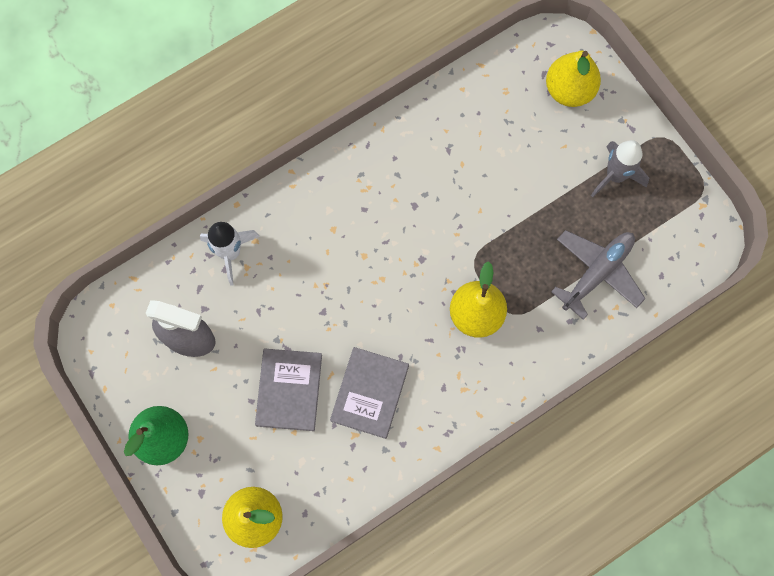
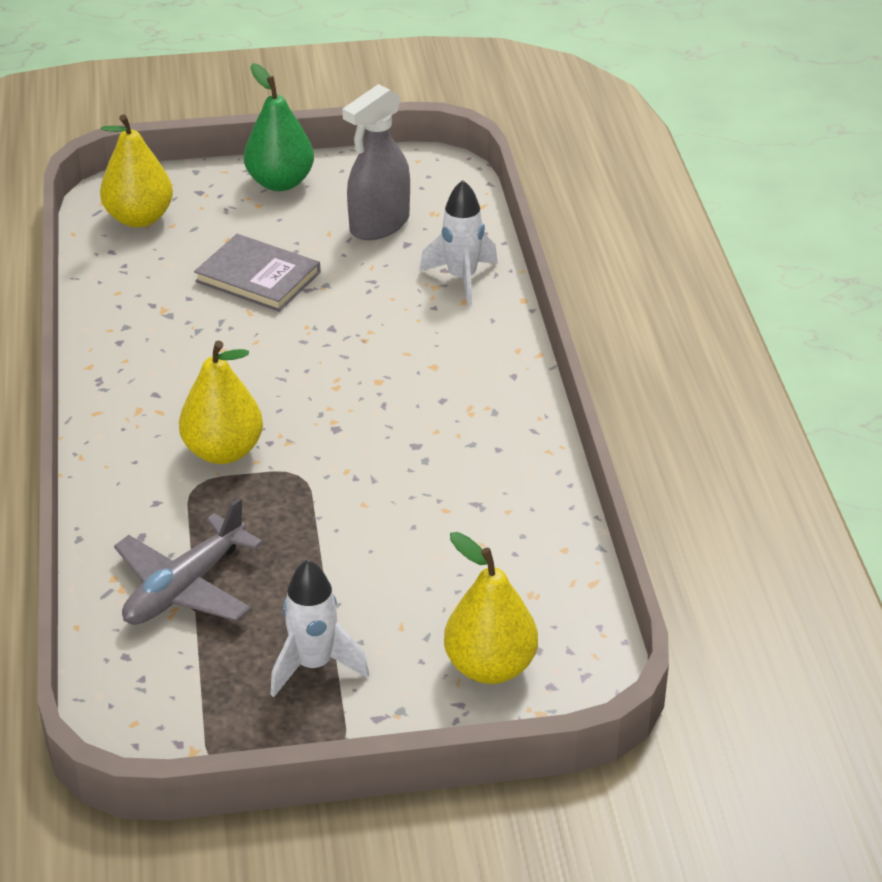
camera: 115 degrees right, 35 degrees down
(370, 393) = (201, 334): grey book -> none
(597, 273) = (185, 588): grey plane -> grey plane turned 60 degrees clockwise
(615, 176) = (314, 665): grey rocket -> white rocket

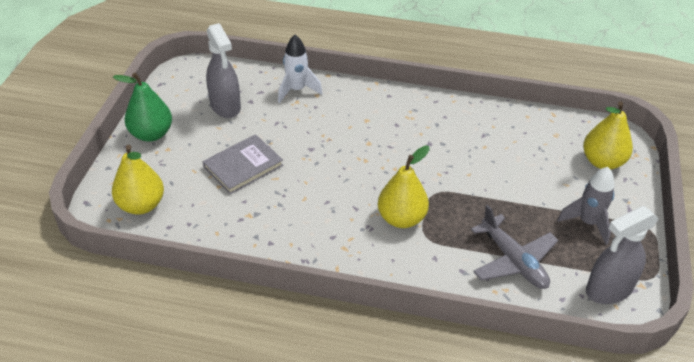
camera: 70 degrees left, 5 degrees up
(165, 709) = (608, 290): none -> grey spray bottle
(314, 665) = (587, 223): white rocket -> grey rocket

